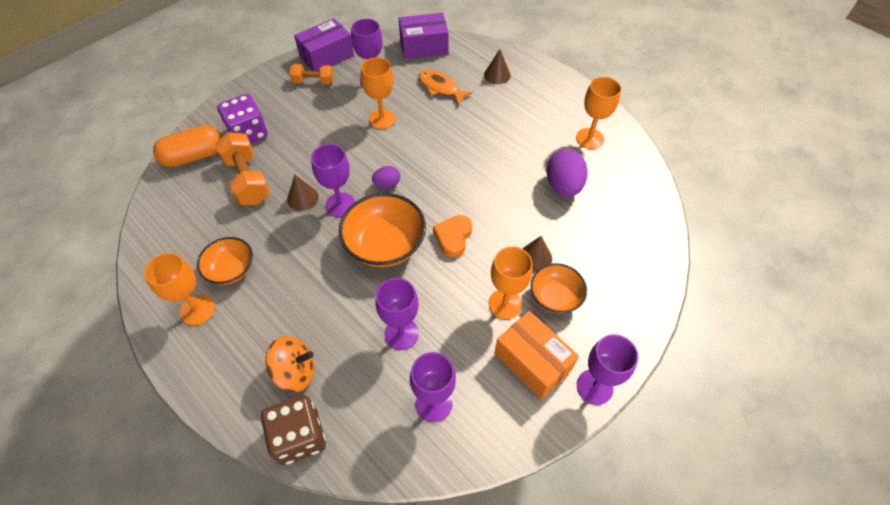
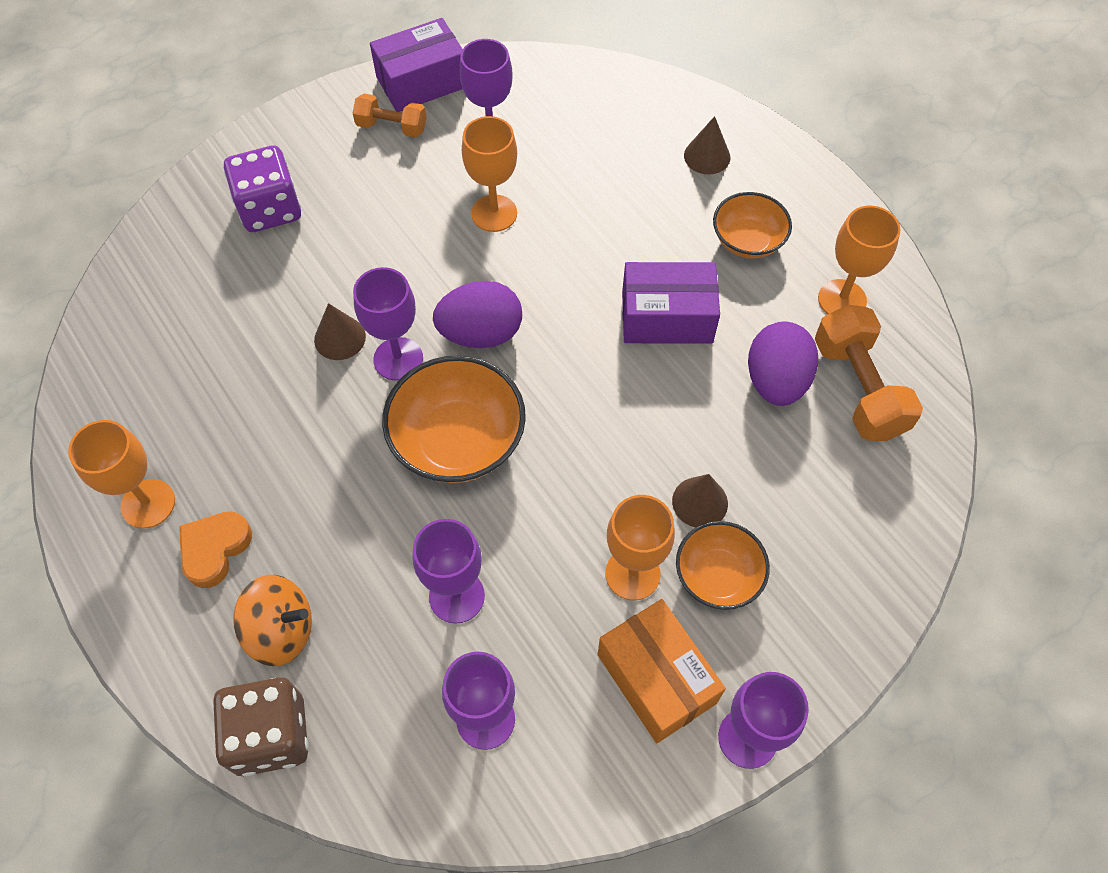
camera: 10 degrees right, 5 degrees up
(194, 156) = (178, 238): orange capsule -> none
(231, 269) = (208, 444): orange bowl -> orange bowl (747, 240)
(247, 180) = (257, 293): orange dumbbell -> orange dumbbell (858, 388)
(387, 184) = (481, 333): purple egg -> purple egg, size x1.82
(424, 46) = (590, 84): purple box -> purple box (667, 317)
(440, 87) = (604, 167): orange fish -> none
(453, 237) = (571, 445): orange heart -> orange heart (215, 549)

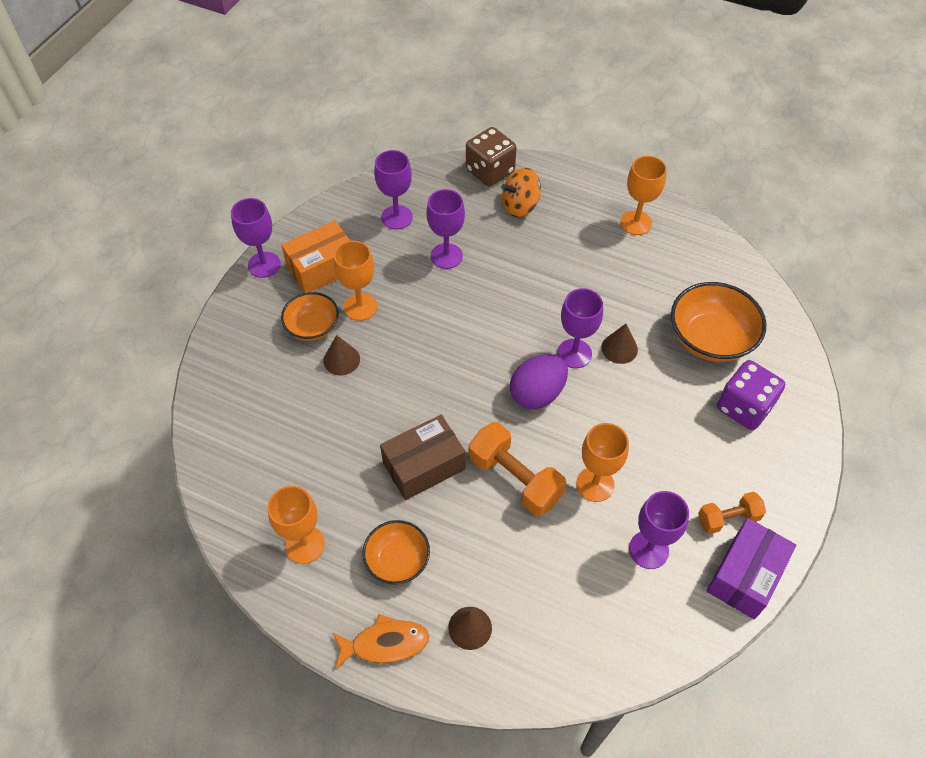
camera: 150 degrees right, 5 degrees down
(215, 549) = (583, 220): orange heart -> none
(458, 440) = (502, 326): orange bowl -> orange bowl (710, 339)
(656, 678) = (322, 268): orange box -> orange box turned 60 degrees counterclockwise
(667, 317) = (424, 466): purple box -> brown box
(776, 381) = (327, 457): purple egg -> none
(796, 179) = (385, 643): none -> orange fish
(858, 388) = (269, 479): orange dumbbell -> orange dumbbell (515, 478)

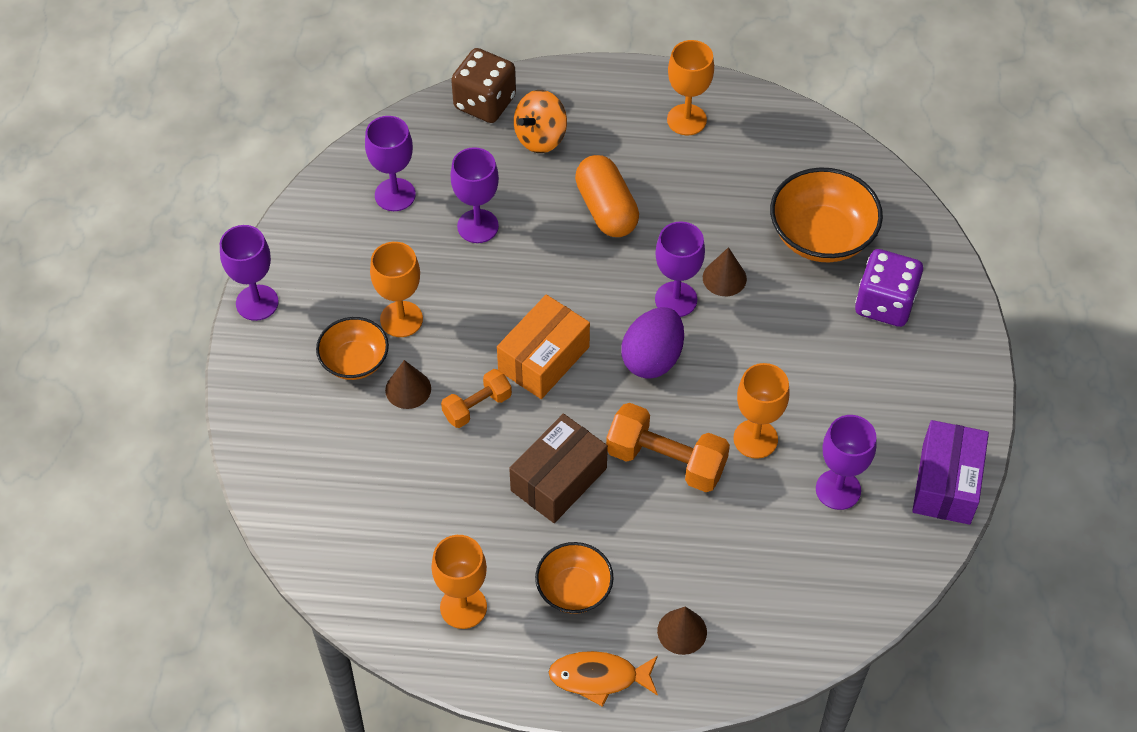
camera: 20 degrees left, 0 degrees up
(322, 268) = (332, 285): orange box -> orange box (543, 358)
(385, 643) = (599, 677): orange fish -> orange fish turned 150 degrees counterclockwise
(548, 271) = (606, 209): none -> orange capsule
(728, 518) = (909, 430): orange dumbbell -> orange dumbbell (477, 406)

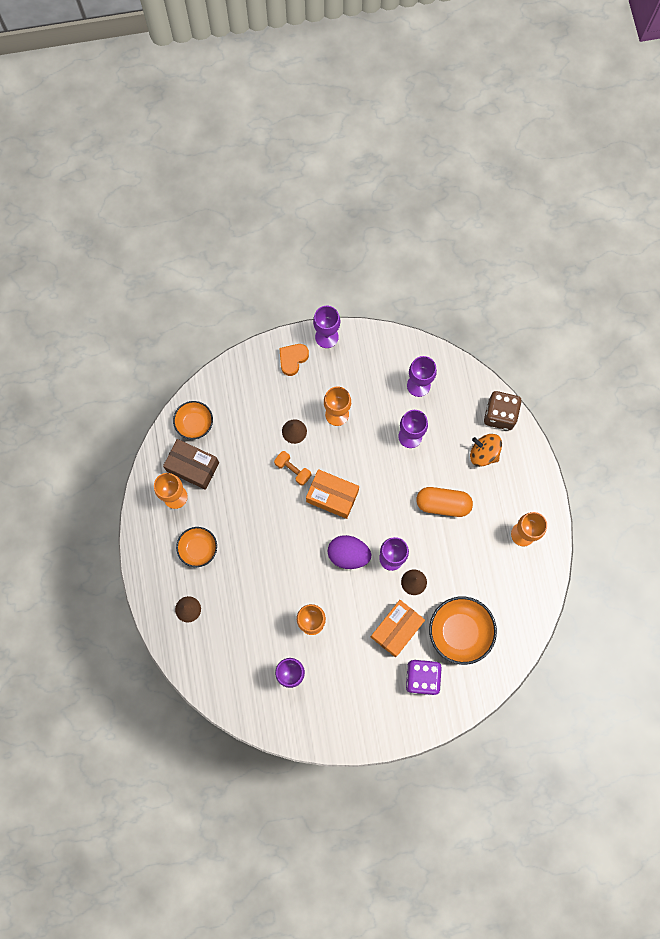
camera: 75 degrees right, 20 degrees up
(276, 362) = (293, 359): none -> orange heart
(354, 361) = (304, 398): orange bowl -> orange bowl (194, 423)
(559, 479) = (260, 524): brown box -> brown box (193, 467)
(599, 677) = (153, 573): orange fish -> none
(606, 209) = (443, 504): orange capsule -> orange capsule turned 45 degrees clockwise
(666, 461) = (285, 577): orange dumbbell -> none
(797, 319) = (396, 629): none -> orange box
(946, 483) = (311, 732): purple box -> none

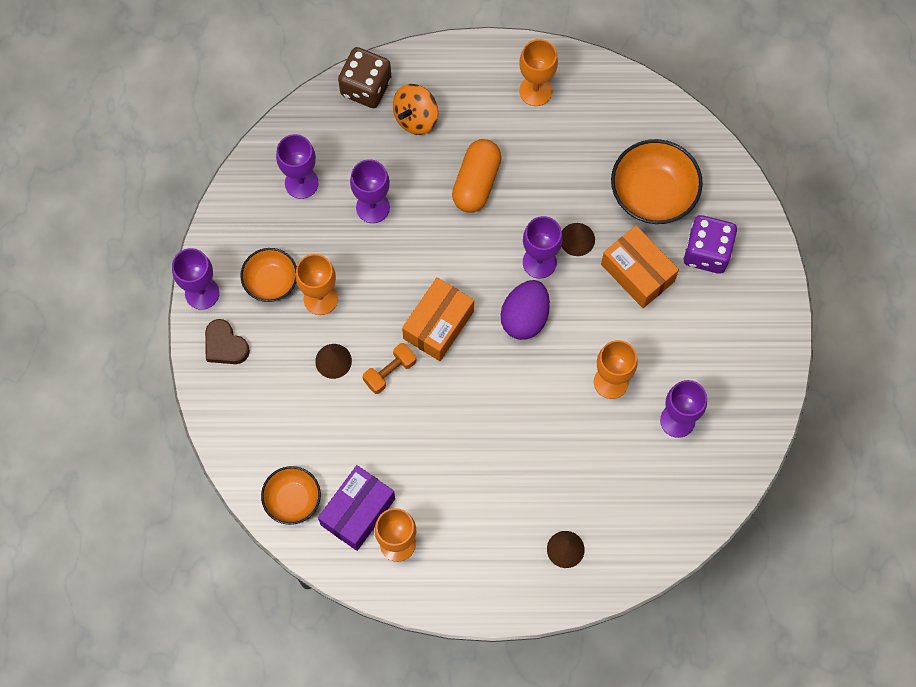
camera: 80 degrees left, 5 degrees down
(193, 467) = (358, 512): brown box -> purple box
(198, 549) = (480, 521): orange bowl -> orange bowl (271, 281)
(293, 359) = (225, 345): orange heart -> brown heart

